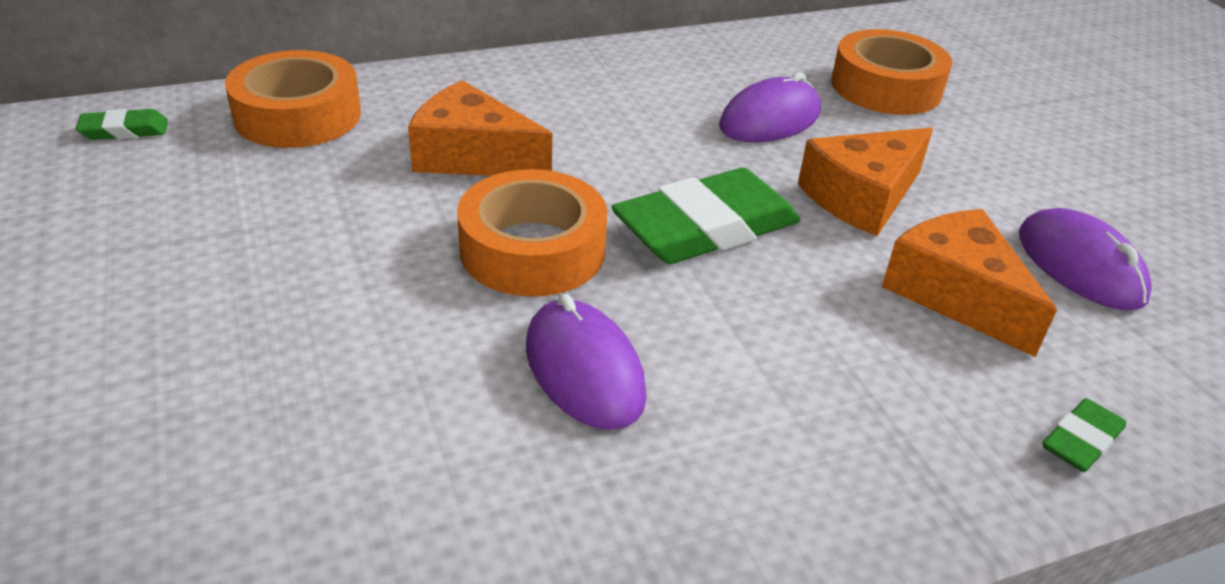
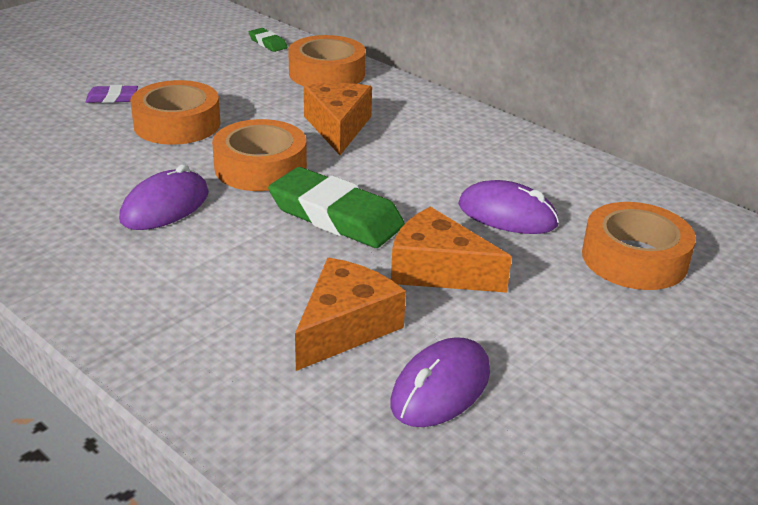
camera: 65 degrees right, 5 degrees down
(130, 342) = (112, 98): none -> purple eraser
(317, 291) = (177, 124): none -> orange tape
(1081, 440) = (213, 398): green eraser -> none

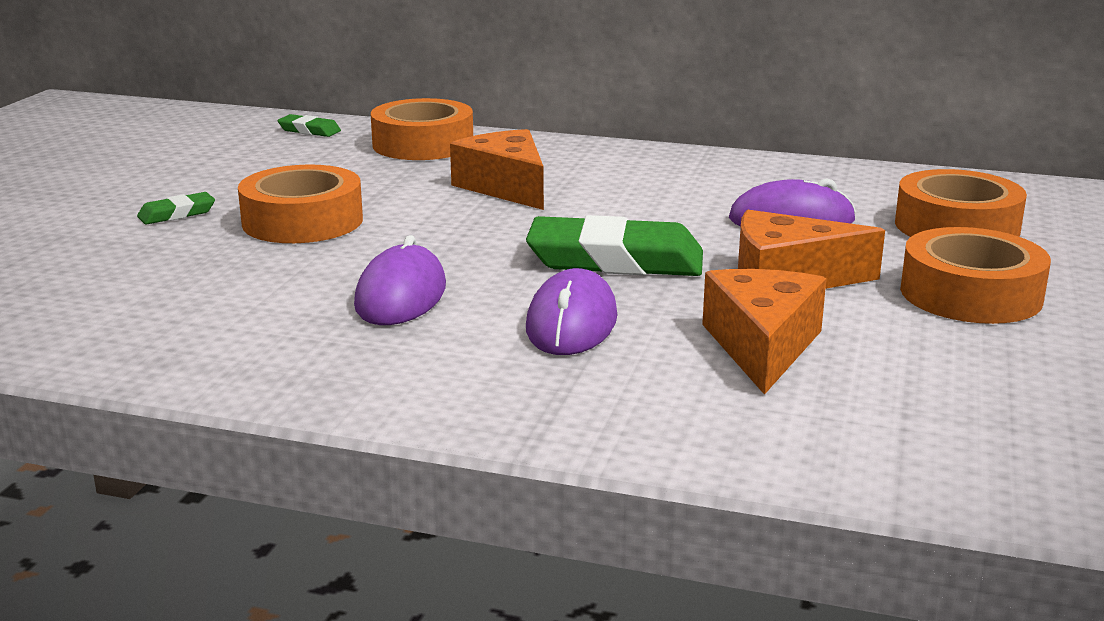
camera: 25 degrees left, 10 degrees down
(112, 98) = (177, 214): purple eraser -> green eraser
(260, 167) = (466, 238): orange tape -> orange tape (970, 294)
(440, 388) = (927, 367): purple mouse -> purple mouse (571, 323)

